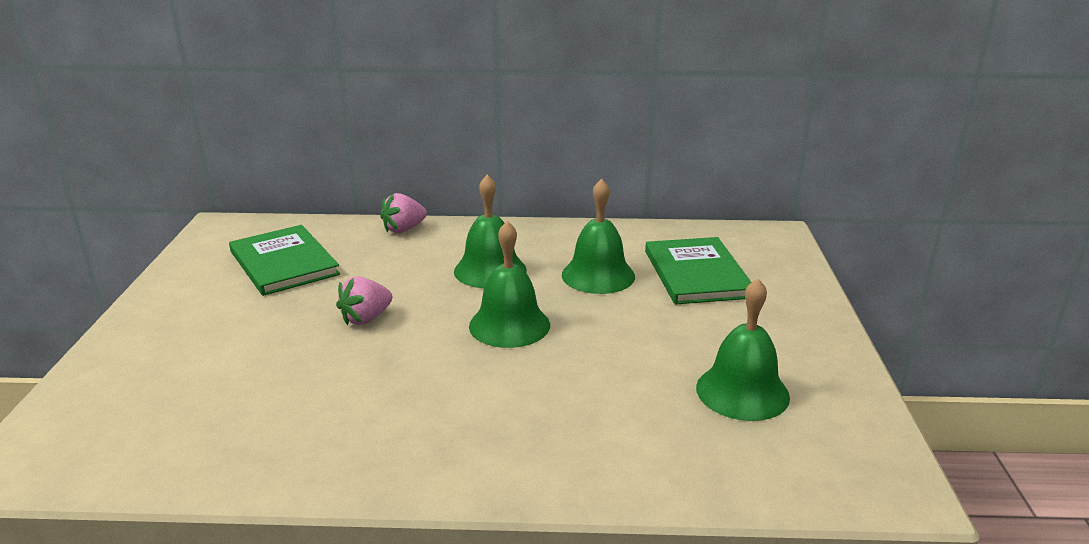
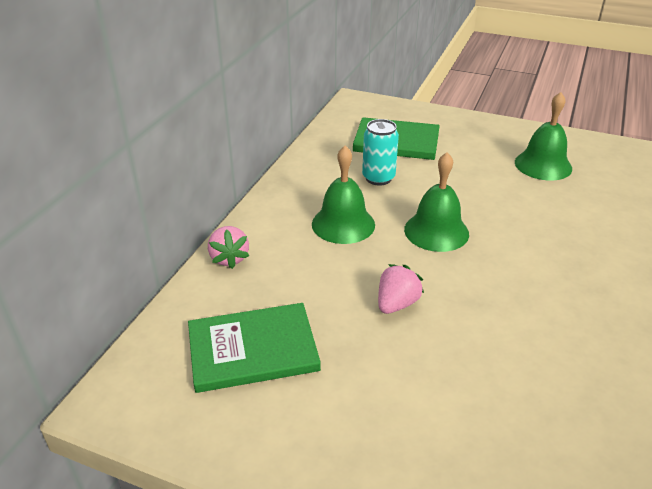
camera: 70 degrees left, 10 degrees up
(366, 318) = (396, 304): pink strawberry -> pink strawberry turned 120 degrees counterclockwise
(598, 275) = (378, 178): green bell -> turquoise can

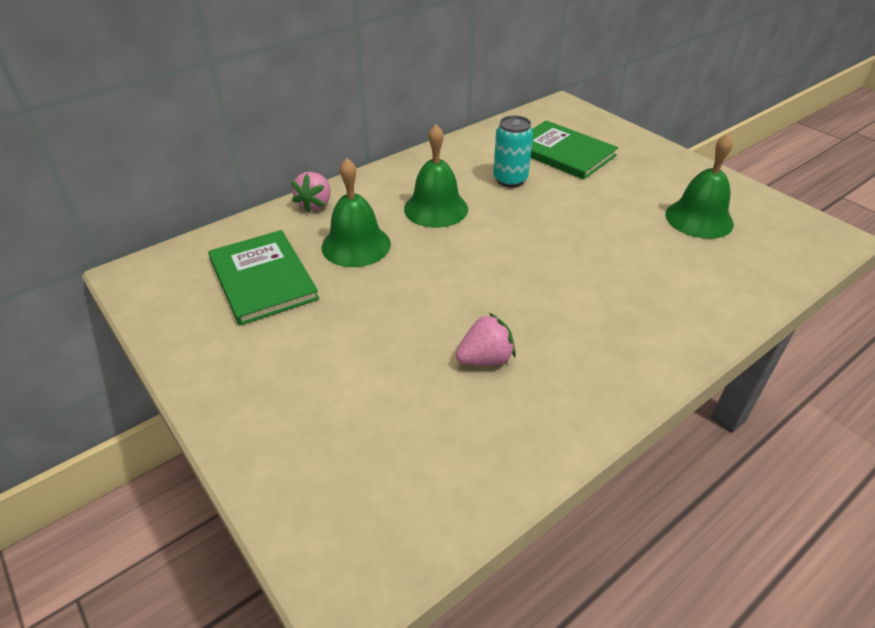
camera: 30 degrees right, 5 degrees up
(253, 349) = (263, 279): green book -> green book turned 45 degrees clockwise
(396, 304) = (412, 290): pink strawberry -> pink strawberry (485, 359)
(436, 231) = (515, 243): green bell -> green bell (356, 245)

